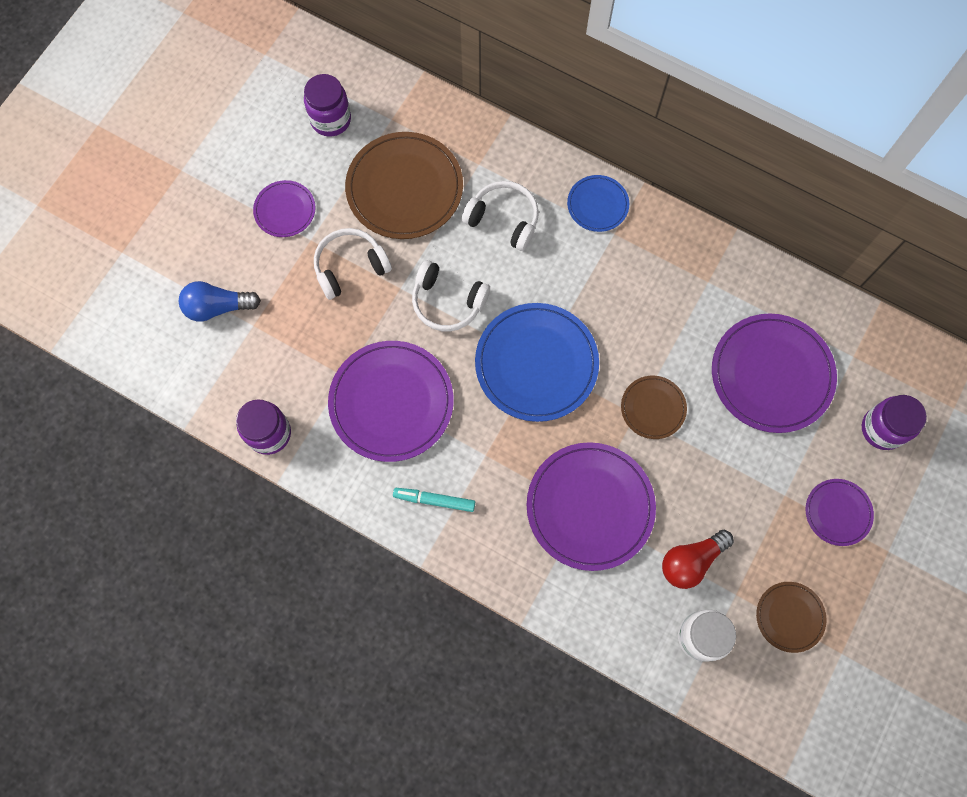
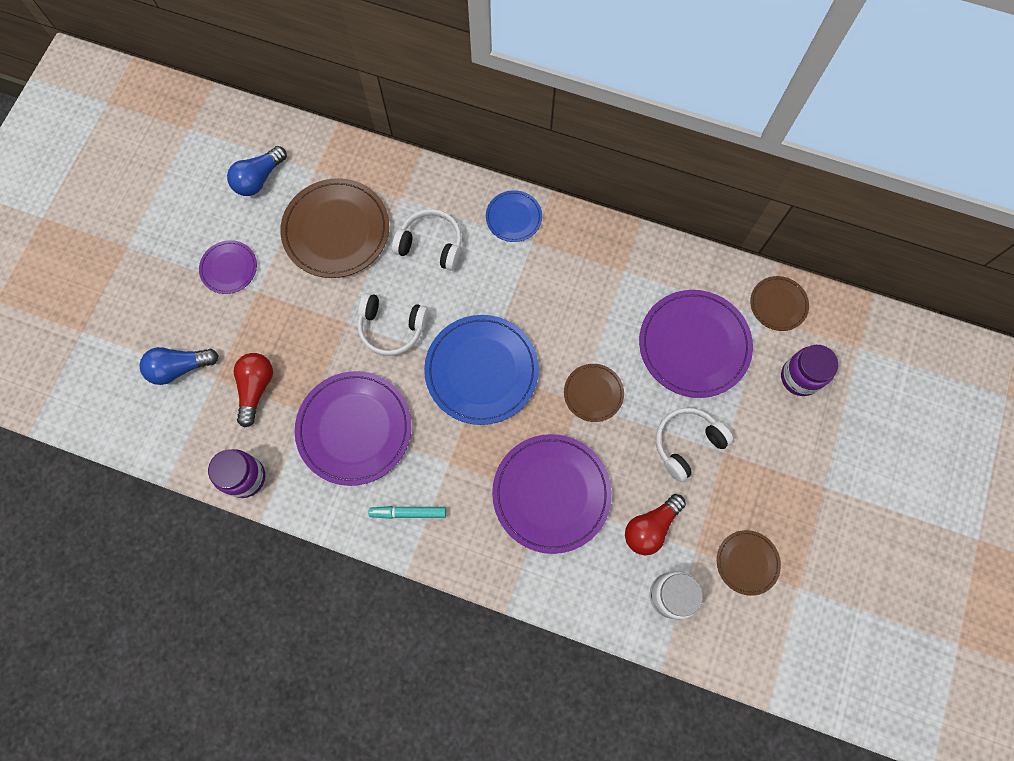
camera: 10 degrees left, 0 degrees up
(294, 342) = (256, 388): none -> red light bulb
(331, 119) = (259, 179): purple jar -> blue light bulb
(350, 267) = (297, 310): white headphones -> white headphones (686, 443)
(838, 512) = (773, 460): purple plate -> none
(872, 346) = (778, 304): none -> brown plate

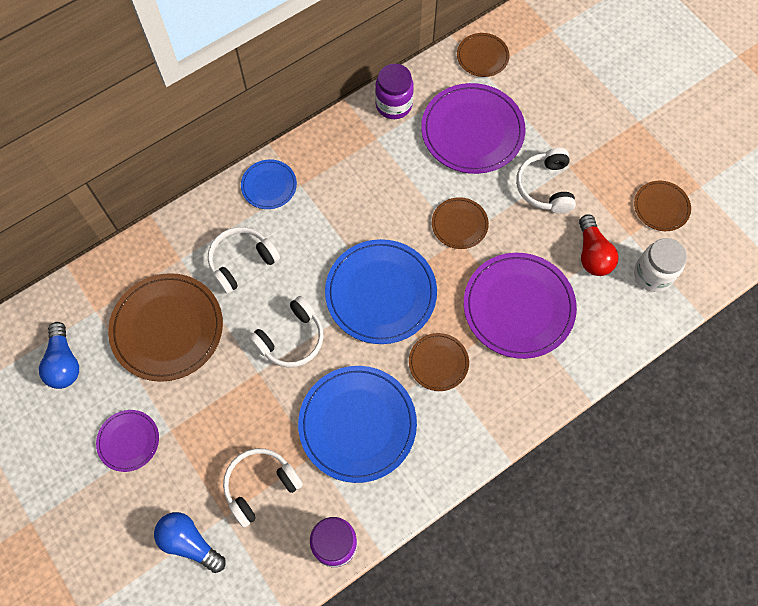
camera: 55 degrees left, 5 degrees down
(180, 368) = (189, 542): blue light bulb -> blue light bulb turned 105 degrees clockwise
(256, 388) = (260, 485): red light bulb -> white headphones
(354, 429) = (357, 424): purple plate -> blue plate
(408, 513) = (460, 426): turquoise marker -> none
(452, 458) = (438, 362): none -> brown plate
(800, 377) = (547, 81): purple jar -> purple jar (393, 105)

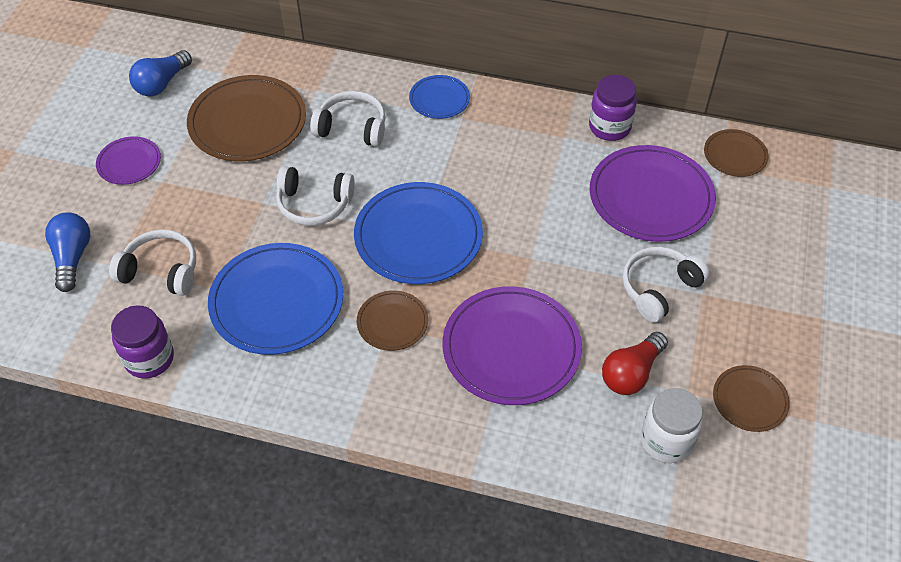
camera: 50 degrees right, 15 degrees down
(459, 224) = (546, 248): brown plate -> none

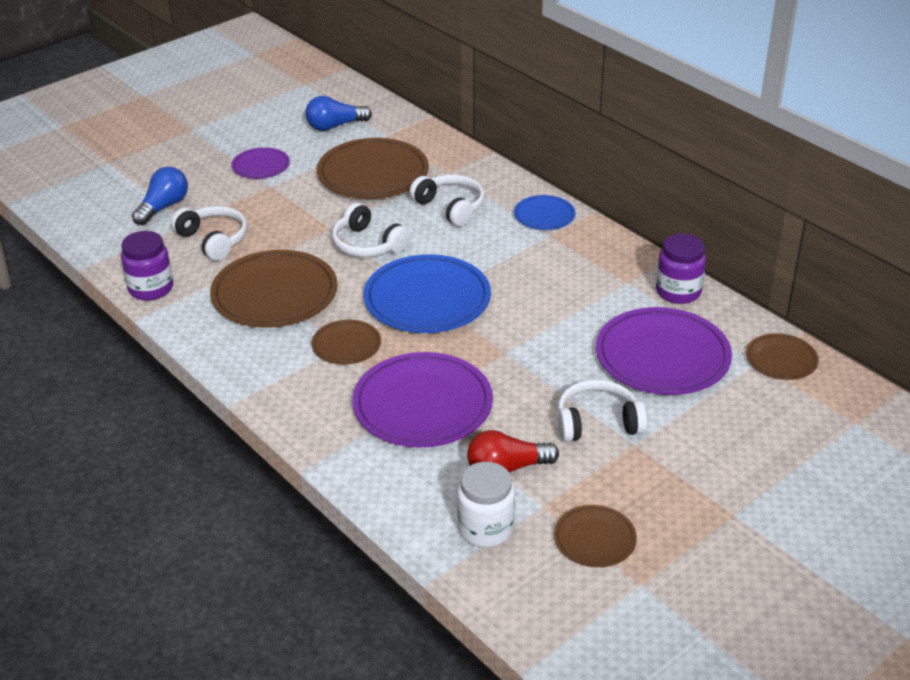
camera: 35 degrees right, 15 degrees down
(277, 301) = (274, 293): blue plate -> brown plate

